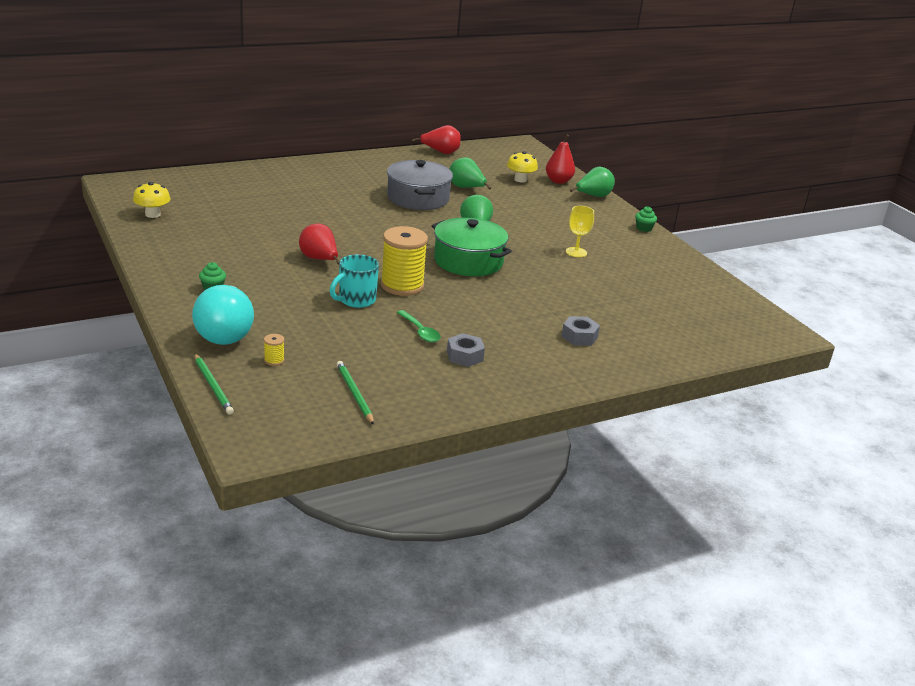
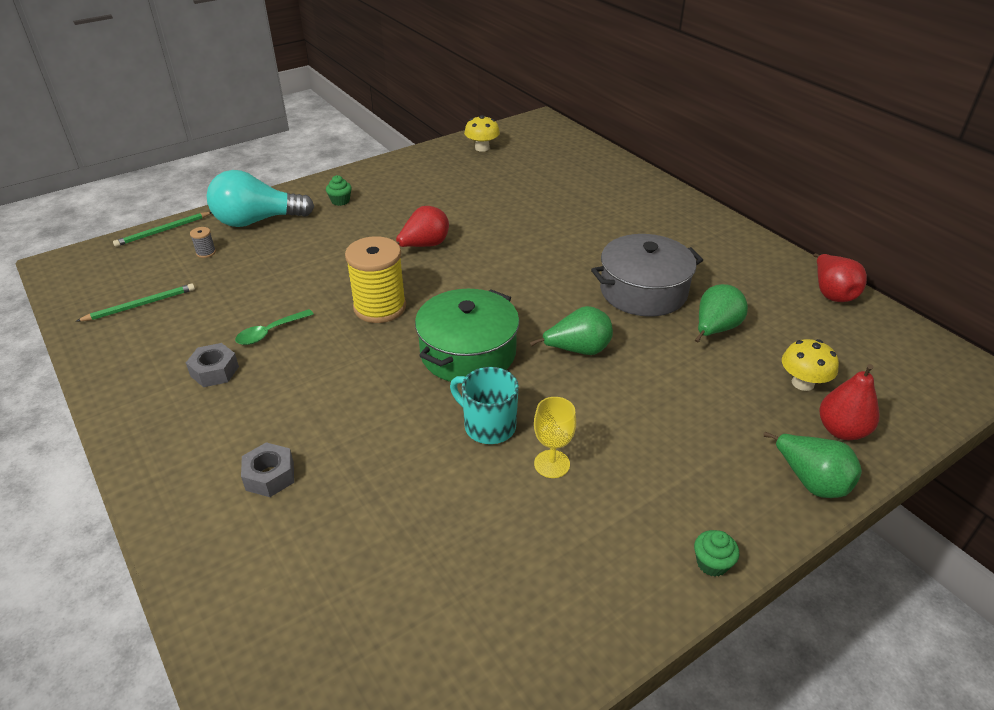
camera: 85 degrees right, 10 degrees up
(274, 360) = (206, 252): yellow spool -> grey spool
(356, 300) = (336, 281): turquoise mug -> turquoise mug (488, 426)

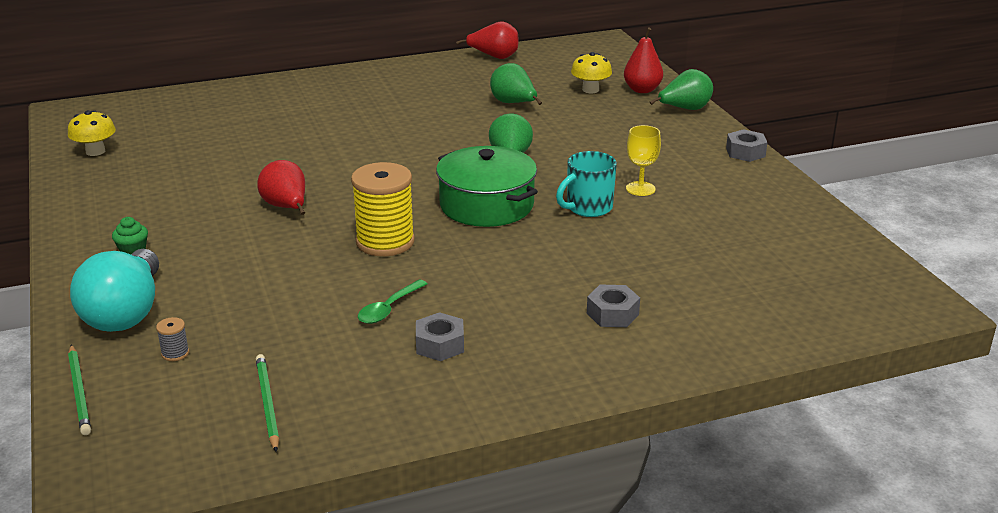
camera: 75 degrees left, 10 degrees down
(270, 332) = (389, 309): green spoon -> green spoon turned 60 degrees clockwise
(643, 291) = (445, 119): grey pot -> none
(712, 563) = (745, 152): green cupcake -> grey nut

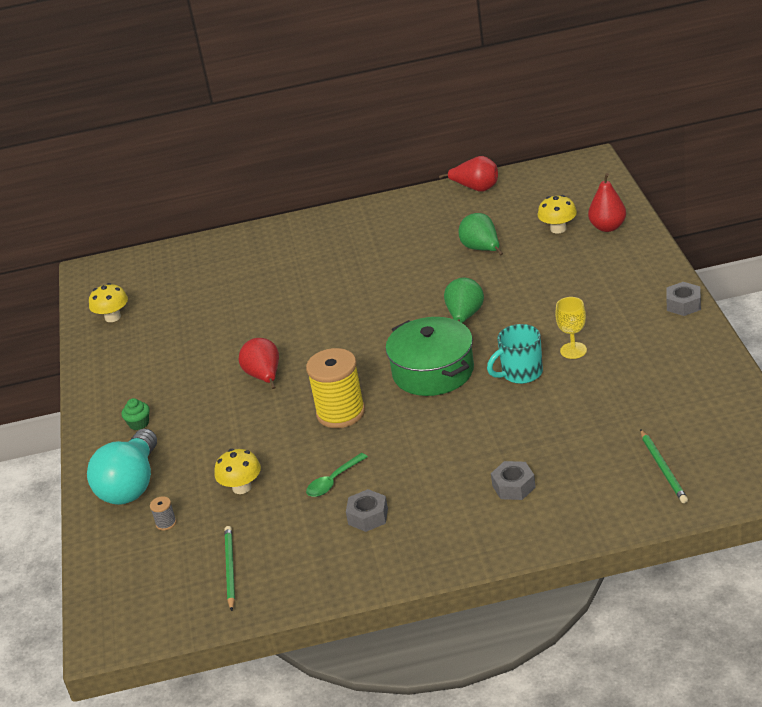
camera: 15 degrees right, 5 degrees up
(79, 392) = (95, 557): green pencil -> green pencil (663, 468)
(272, 315) = (241, 487): none -> yellow mushroom
(684, 109) = (642, 251): green pear -> none

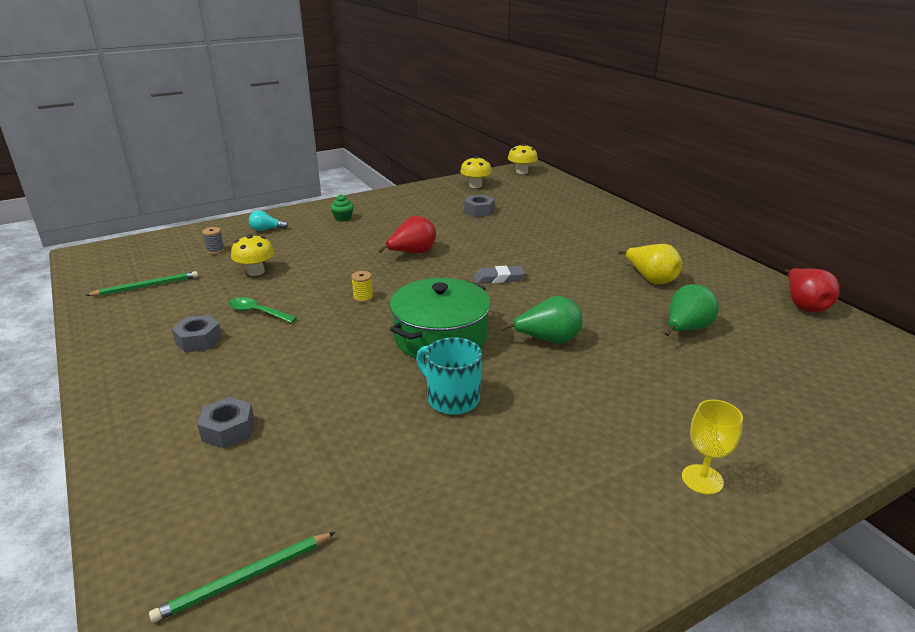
camera: 65 degrees right, 5 degrees down
(131, 485) = (266, 230): turquoise light bulb -> turquoise light bulb, size x0.42
(341, 413) = (363, 297): yellow spool -> yellow spool, size x0.40
(349, 328) = (498, 278): none -> grey eraser
(398, 247) = (651, 279): none -> yellow pear
(558, 229) = (776, 379): yellow mushroom -> yellow mushroom (522, 172)
(573, 350) = (512, 436): yellow goblet -> yellow goblet (702, 479)
(608, 227) = (819, 423): red pear -> none
(683, 304) = (678, 541): grey nut -> grey nut (479, 211)

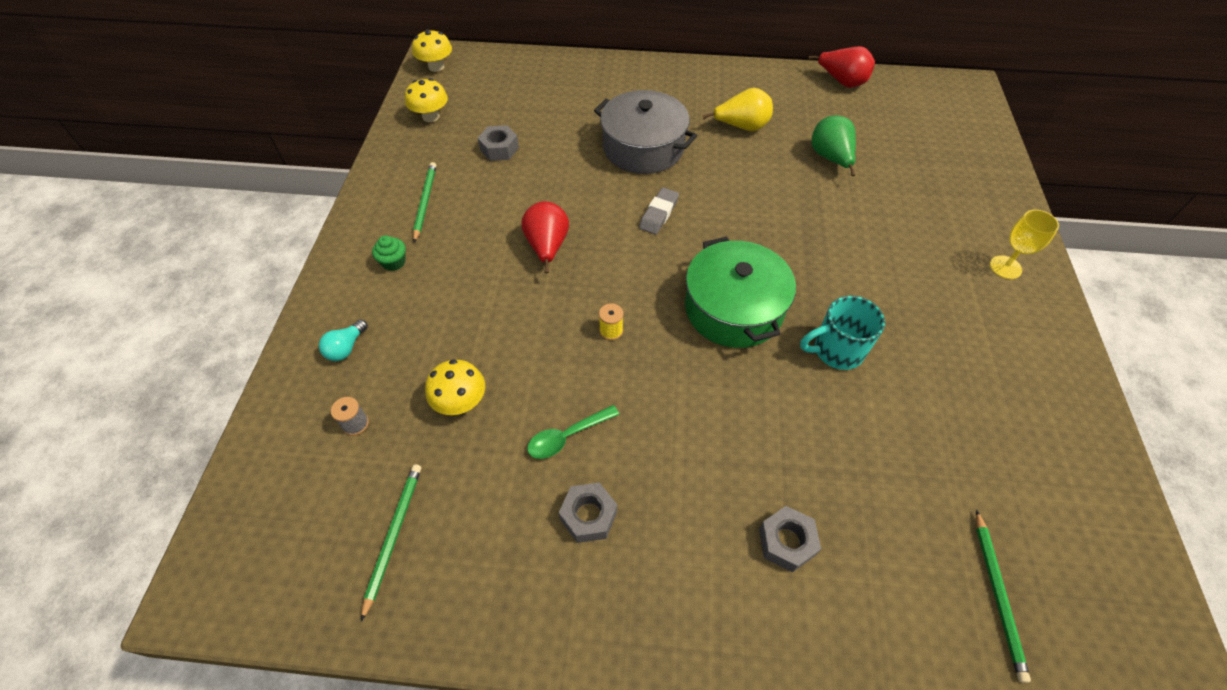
camera: 55 degrees left, 25 degrees up
(401, 209) = (425, 202): none -> green pencil
(548, 340) = (789, 242): green pear -> none
(558, 251) = (643, 148): none -> grey pot

